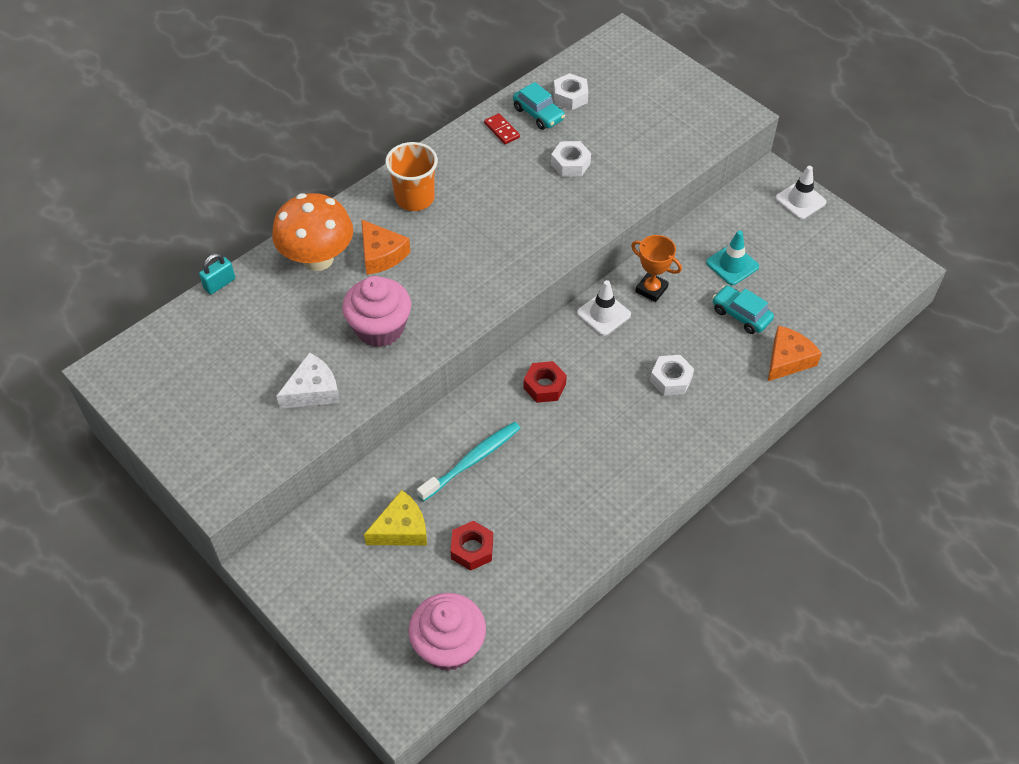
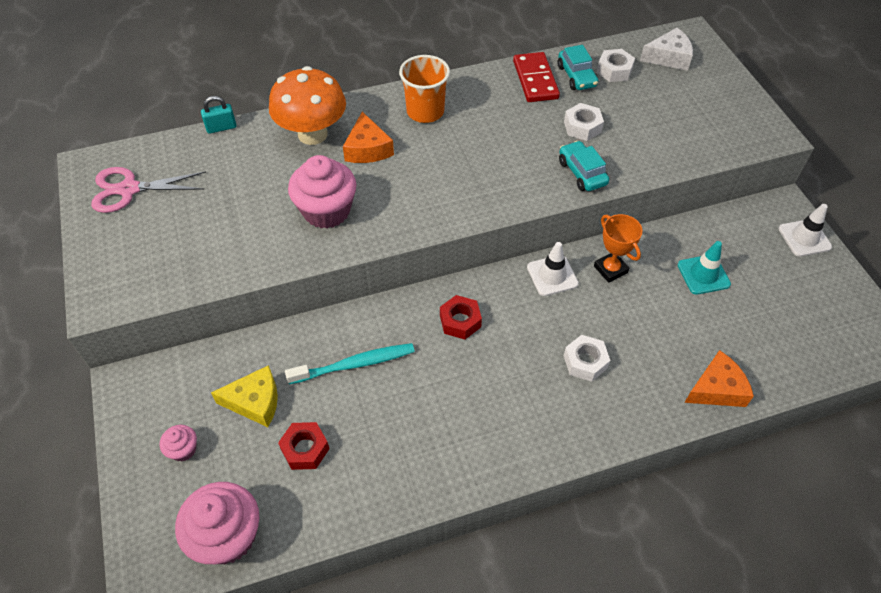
camera: 25 degrees right, 0 degrees up
(168, 379) = (129, 189): none -> pink scissors
(313, 390) = (236, 243): white cheese -> white cheese (668, 57)
(362, 595) = (183, 449): none -> pink cupcake
(502, 130) = (535, 80): red domino -> red domino, size x1.80
(741, 315) = (688, 326): turquoise car -> turquoise car (582, 173)

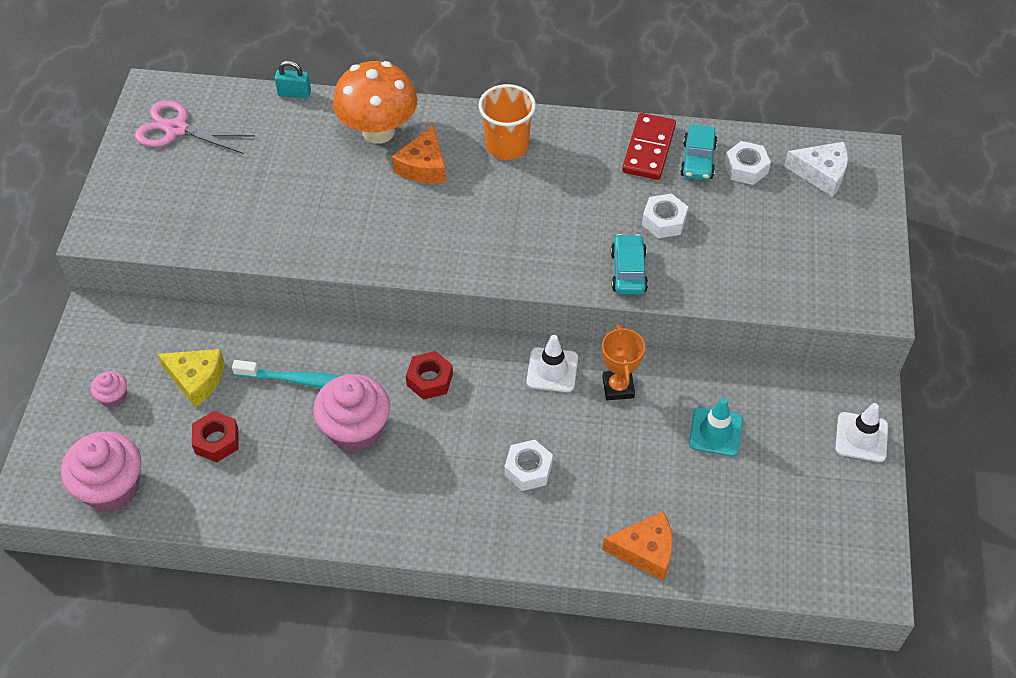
camera: 25 degrees right, 0 degrees up
(326, 211) = (345, 218): pink cupcake -> pink cupcake (355, 429)

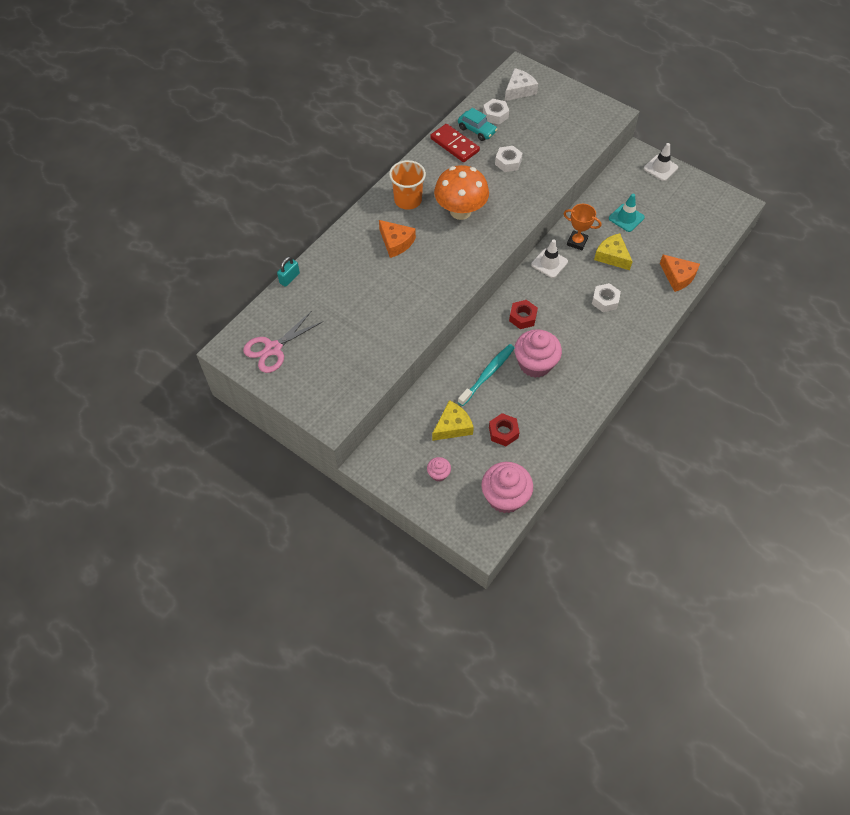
camera: 60 degrees left, 5 degrees up
(378, 131) = (353, 251): orange mushroom -> orange mushroom (460, 211)
(623, 444) = (612, 256): none -> yellow cheese
(628, 271) = (531, 191): turquoise car -> none
(645, 550) = (678, 276): orange cheese -> orange cheese turned 105 degrees clockwise

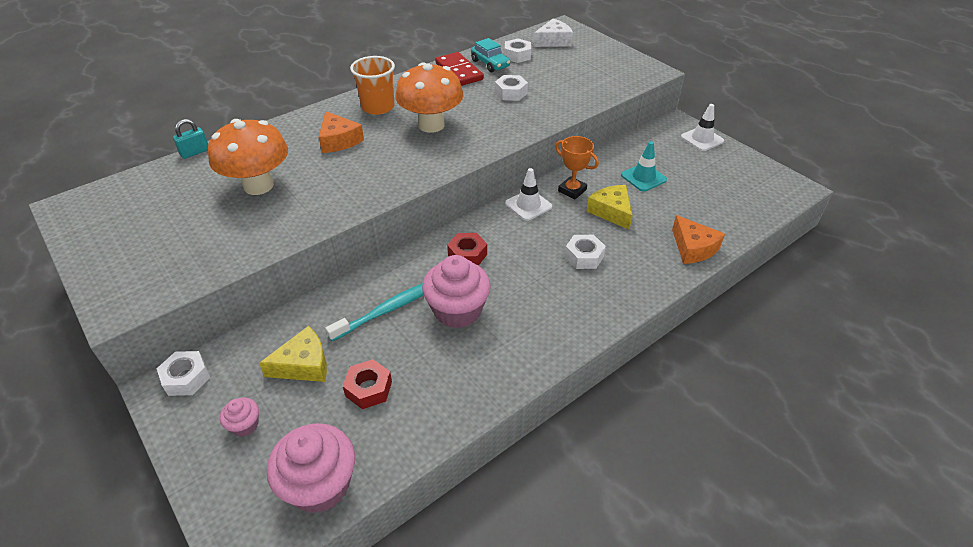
camera: 15 degrees right, 15 degrees down
(273, 348) = (117, 215): pink scissors -> none
(361, 299) = (258, 185): none -> orange mushroom
(381, 453) = (186, 378): none -> white nut

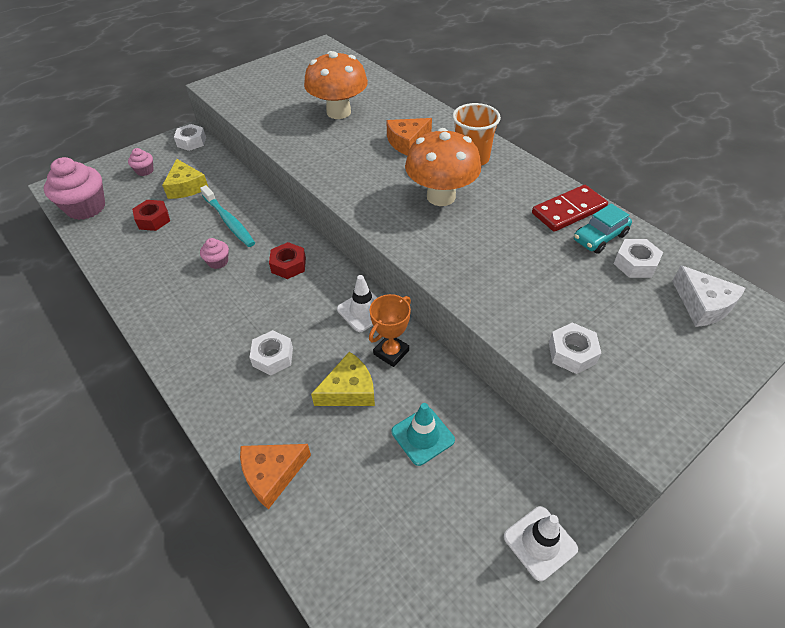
camera: 90 degrees right, 5 degrees up
(195, 152) = (385, 77): turquoise padlock -> none
(457, 310) = (218, 262): pink cupcake -> pink cupcake, size x0.48
(511, 93) = (526, 258): white nut -> white nut (572, 353)

